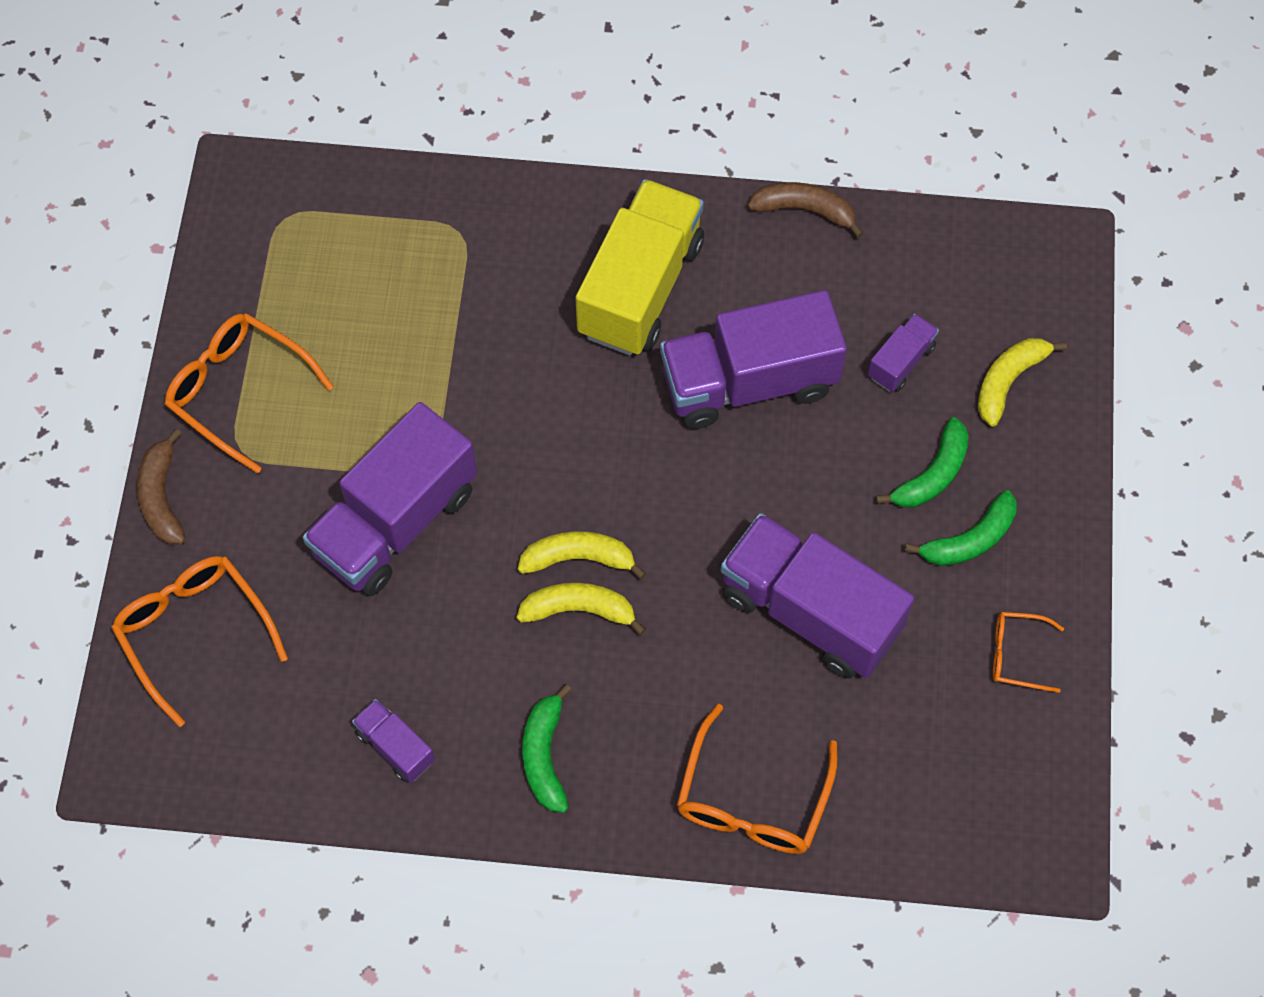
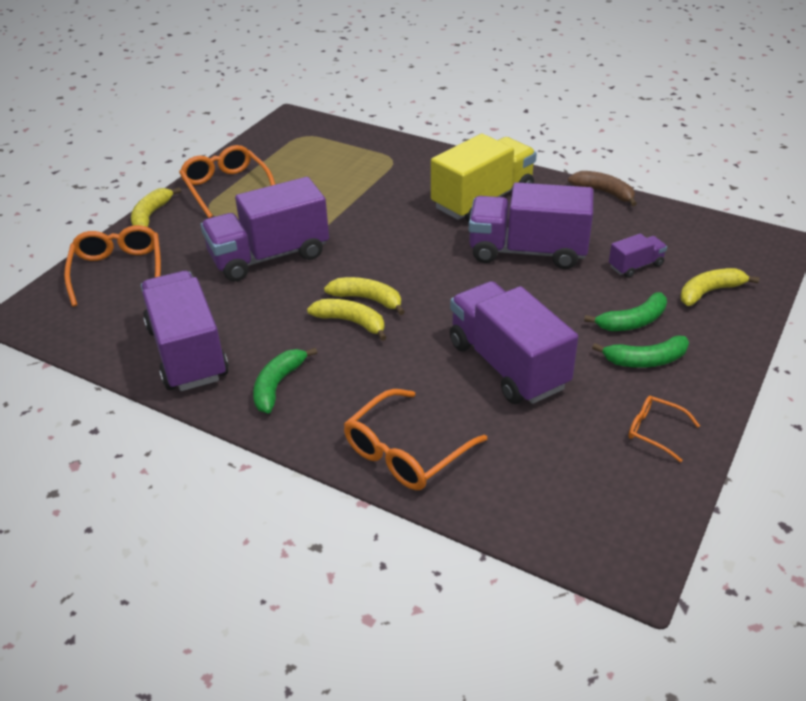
camera: 25 degrees right, 25 degrees down
(162, 497) = (151, 215): brown banana -> yellow banana
(395, 747) = (187, 353): purple truck -> purple truck, size x2.18

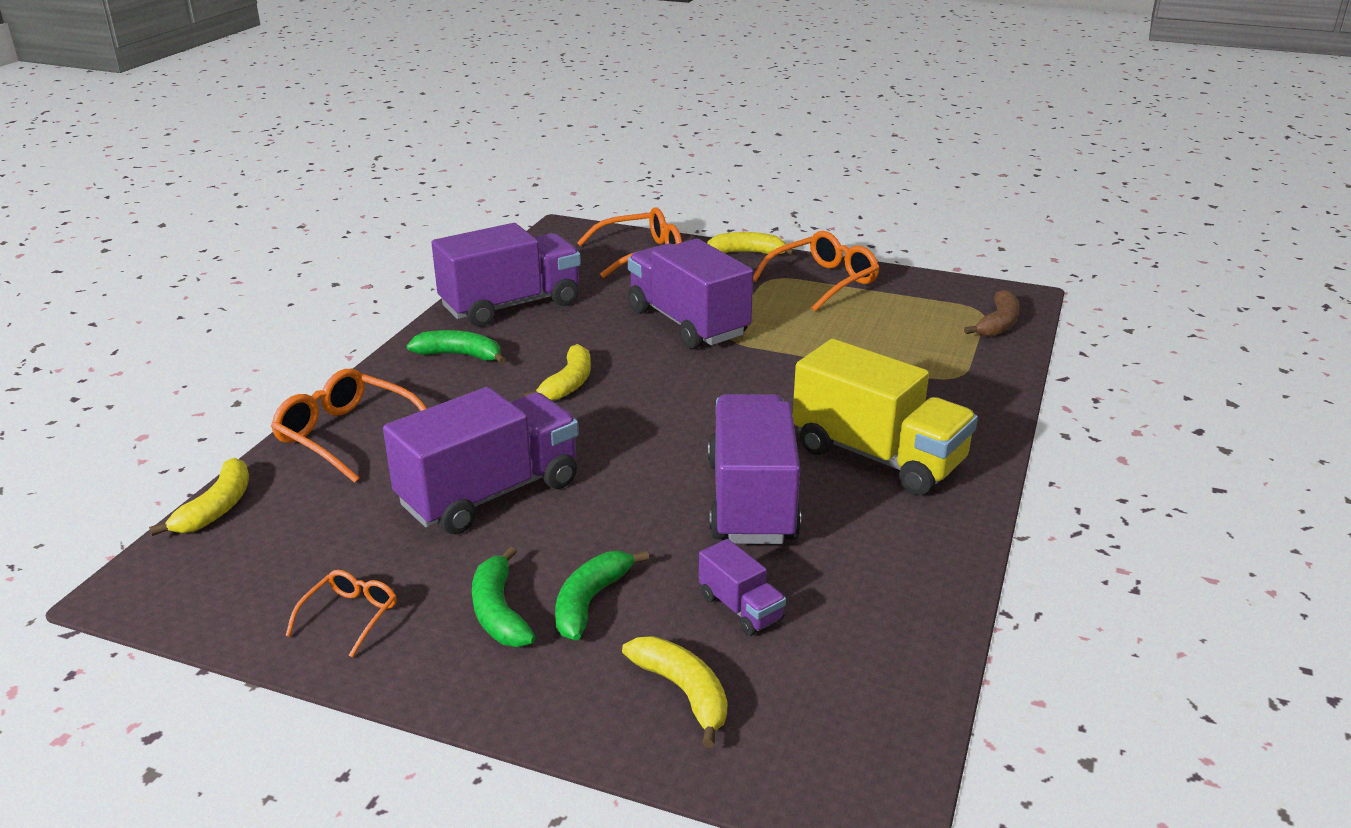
camera: 80 degrees right, 10 degrees down
(367, 299) = (614, 389): yellow banana -> yellow banana (216, 508)
(604, 192) = (962, 576): brown banana -> brown banana (998, 324)
(632, 322) = (590, 601): green banana -> green banana turned 60 degrees clockwise

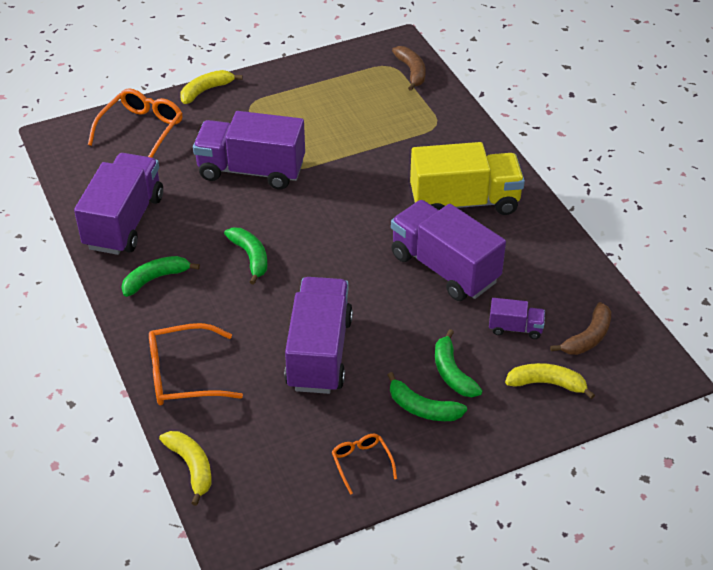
camera: 45 degrees left, 15 degrees up
(568, 383) = (250, 257): yellow banana -> green banana
(822, 281) = (282, 91): orange glasses -> none
(822, 681) = (588, 337): none -> brown banana

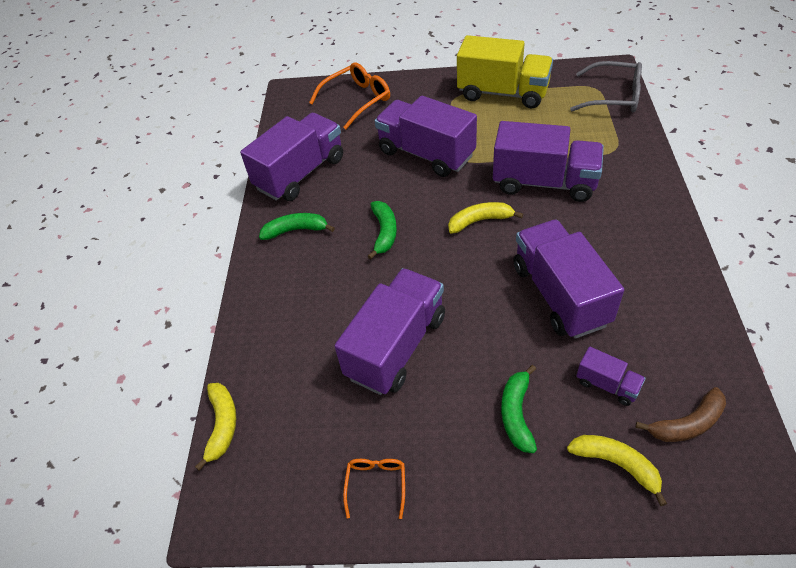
camera: 30 degrees right, 5 degrees up
(184, 375) = (268, 328): orange glasses -> none
(206, 91) = (425, 78): yellow banana -> yellow banana (480, 221)
(384, 171) = (544, 182): none -> purple truck
(411, 72) = (613, 96): brown banana -> grey glasses
(422, 408) = (467, 444): green banana -> none
(464, 202) = (610, 232): yellow truck -> yellow truck (503, 93)

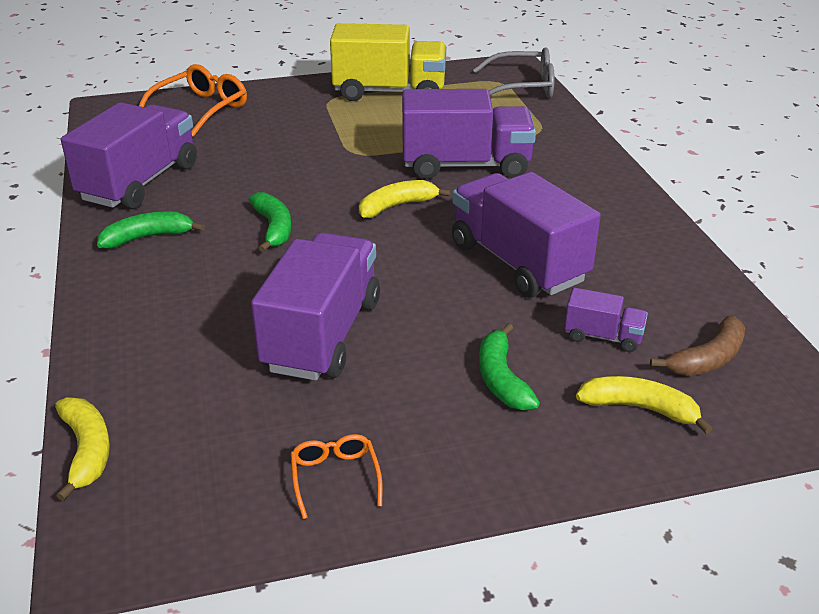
camera: 20 degrees left, 15 degrees down
(426, 154) = (308, 151): purple truck -> none

